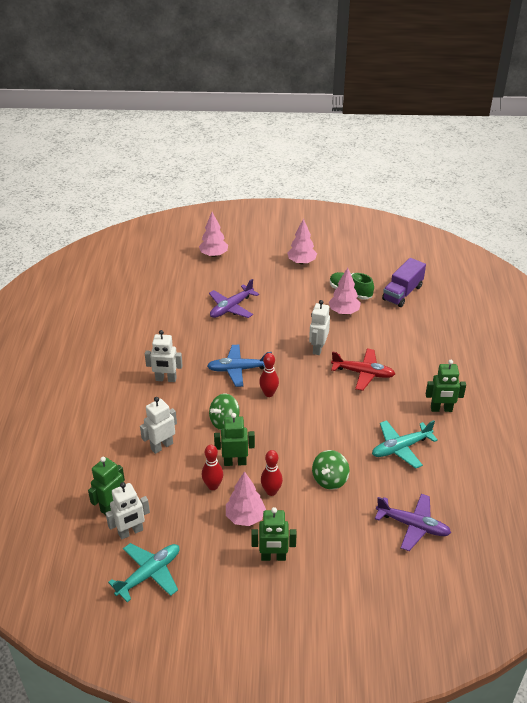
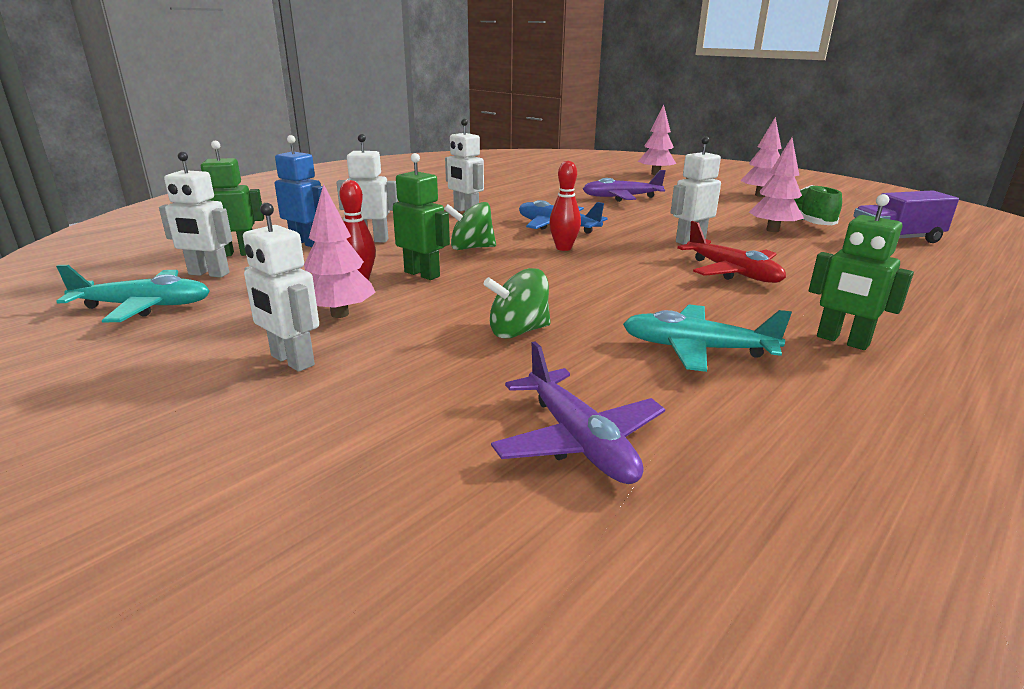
camera: 40 degrees right, 15 degrees down
(131, 472) = (306, 243): none -> blue robot
(271, 491) = (416, 309): red bowling pin -> none
(273, 557) = (292, 361): green robot -> white robot

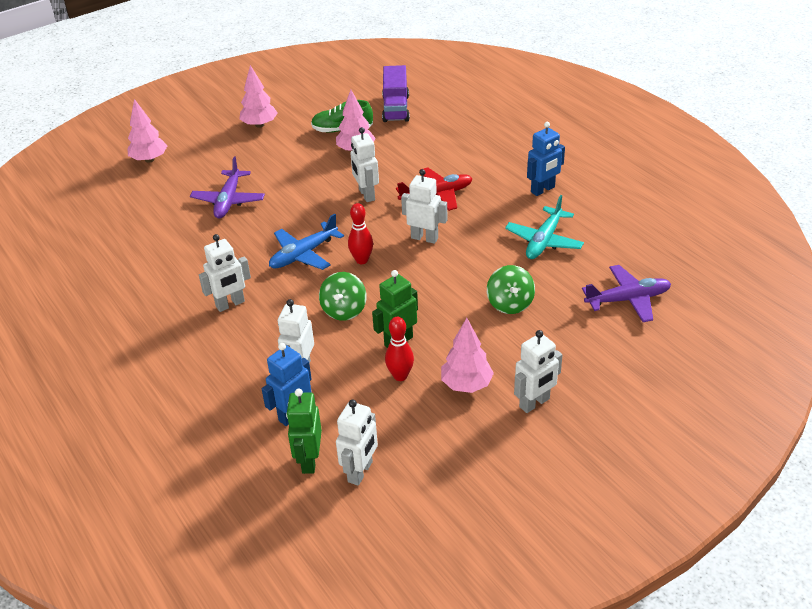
camera: 75 degrees left, 15 degrees up
(145, 306) = (427, 498): turquoise plane -> none
(631, 272) = (424, 238): none -> white robot
(842, 341) = (543, 190): green robot -> blue robot

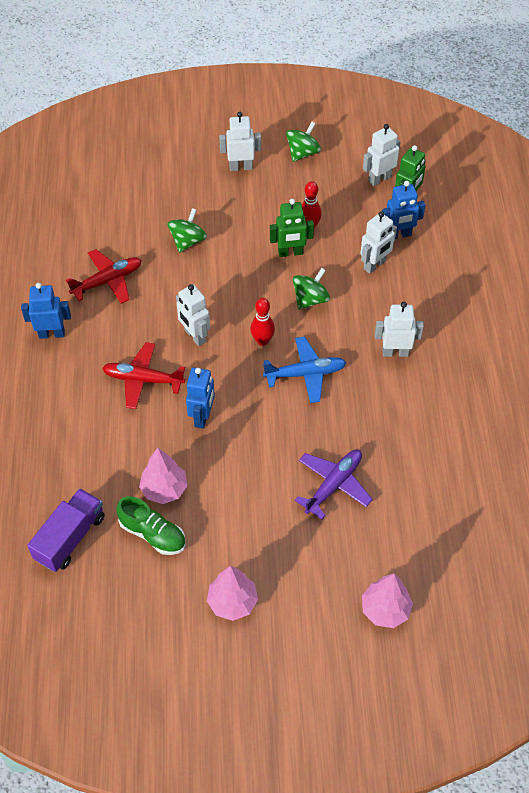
camera: 150 degrees left, 15 degrees up
(366, 195) = (202, 417): white robot -> blue robot
(466, 384) = (271, 199): pink tree -> none
(480, 458) = (303, 153): none -> green spinning top
(544, 241) = (108, 281): turquoise plane -> red plane
(628, 299) = (106, 202): purple plane -> none

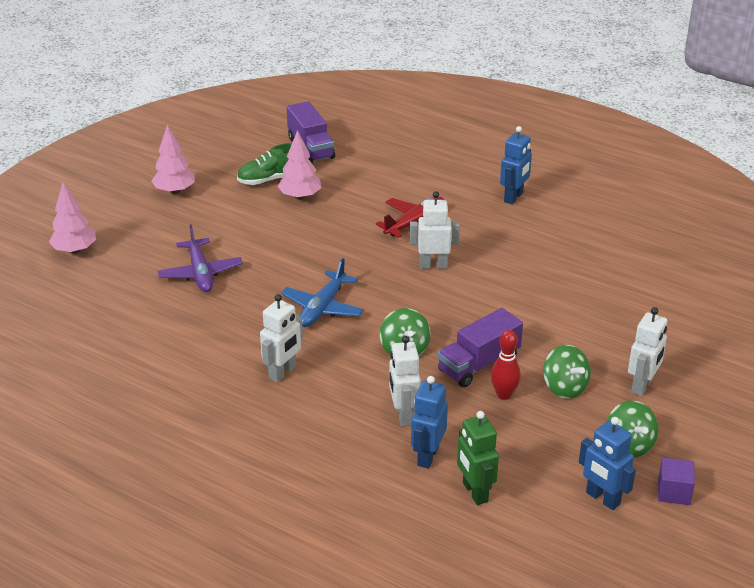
camera: 125 degrees right, 20 degrees down
(108, 281) = (548, 243): red plane -> none
(188, 241) = (558, 306): green spinning top -> green spinning top (565, 387)
(202, 417) = (344, 237): blue robot -> blue robot (602, 498)
(262, 341) = (386, 299): red bowling pin -> none
(290, 253) = (478, 364): green robot -> purple truck
(325, 122) = (673, 492): none -> purple cube
(379, 179) = (530, 488): white robot -> none

